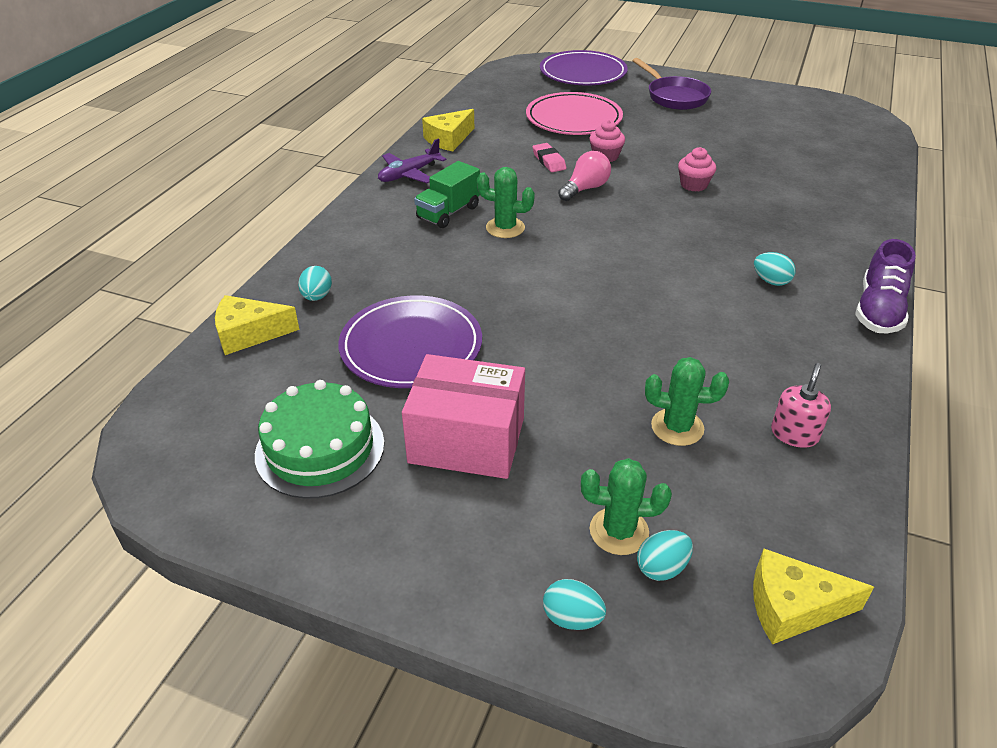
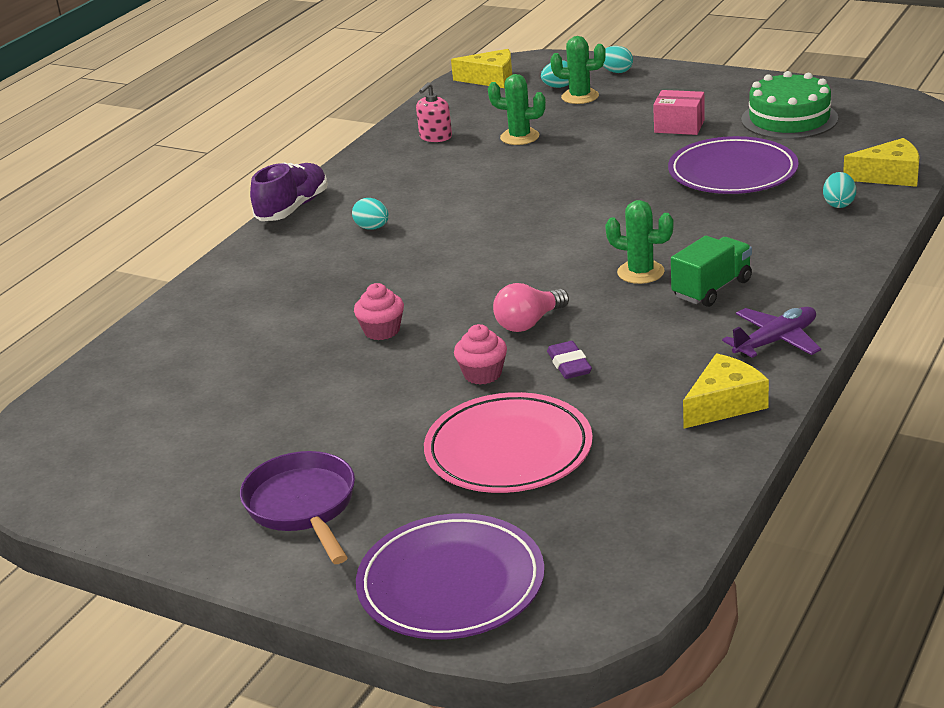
camera: 170 degrees left, 10 degrees down
(467, 440) = (679, 126): pink box -> pink box, size x0.58
(549, 161) = (569, 365): pink eraser -> purple eraser

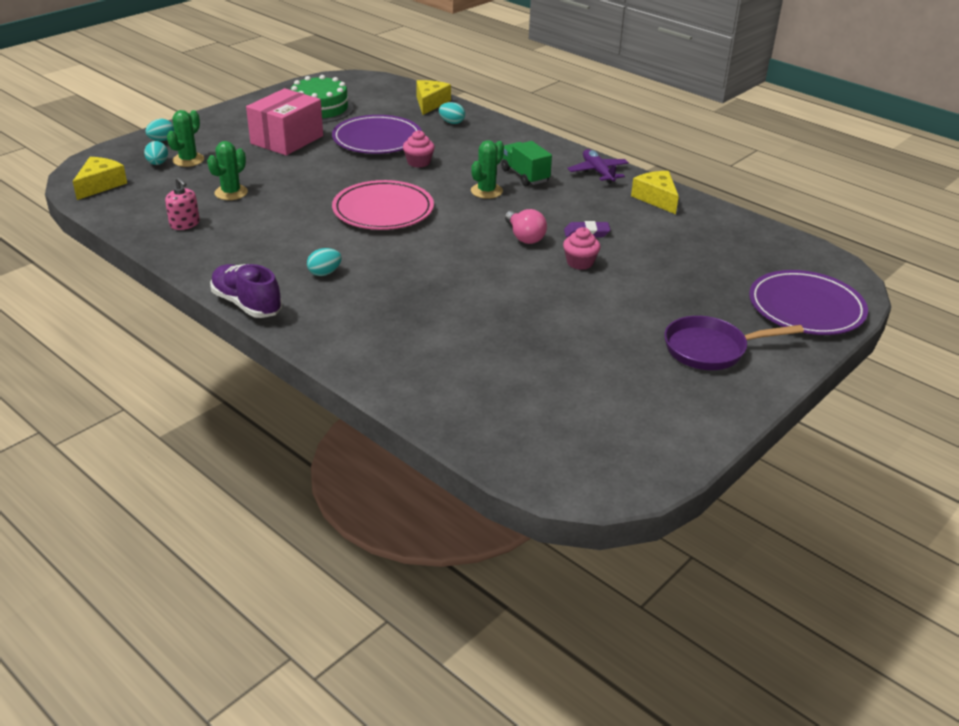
camera: 80 degrees left, 5 degrees up
(382, 331) = (495, 291): pink cupcake -> pink cupcake (418, 162)
(508, 450) = (674, 268): pink plate -> pink plate (383, 210)
(679, 126) = (287, 139): pink box -> pink box, size x1.72

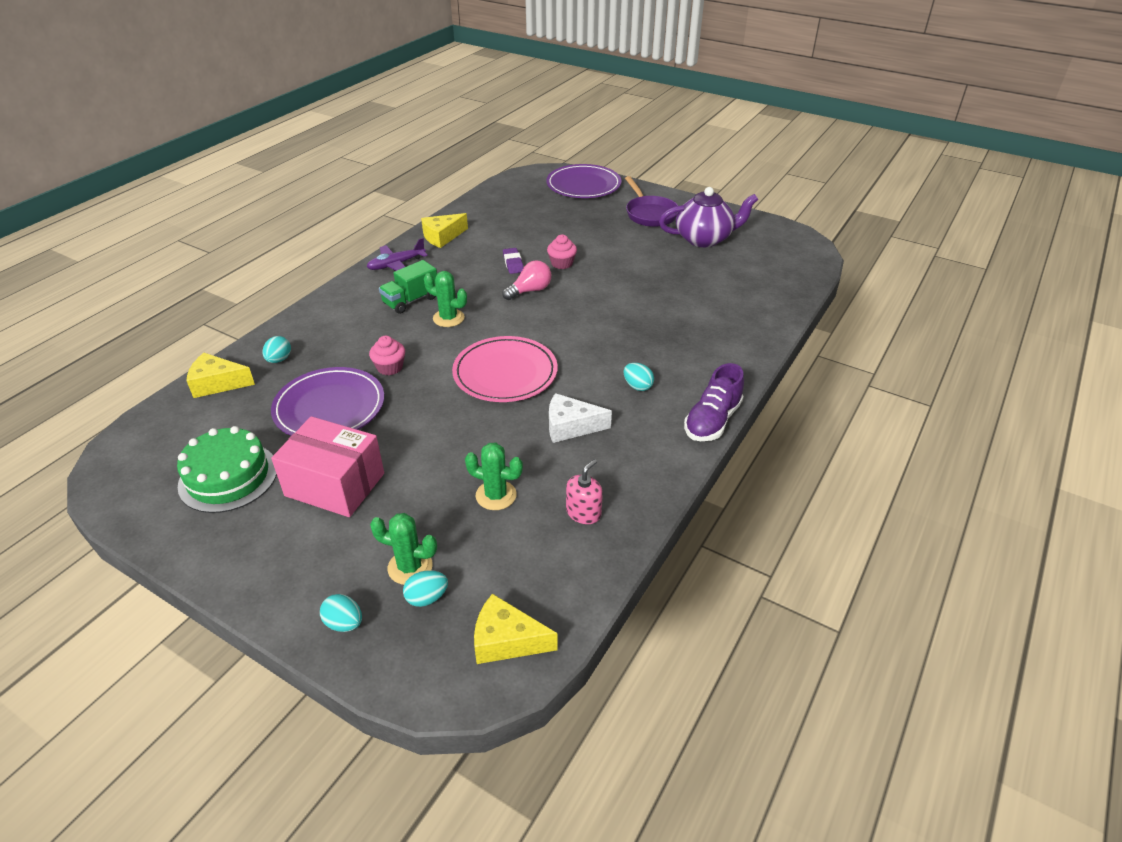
camera: 100 degrees left, 5 degrees up
(288, 231) = (570, 426): none -> white cheese
(627, 383) = (704, 239): none -> purple teapot

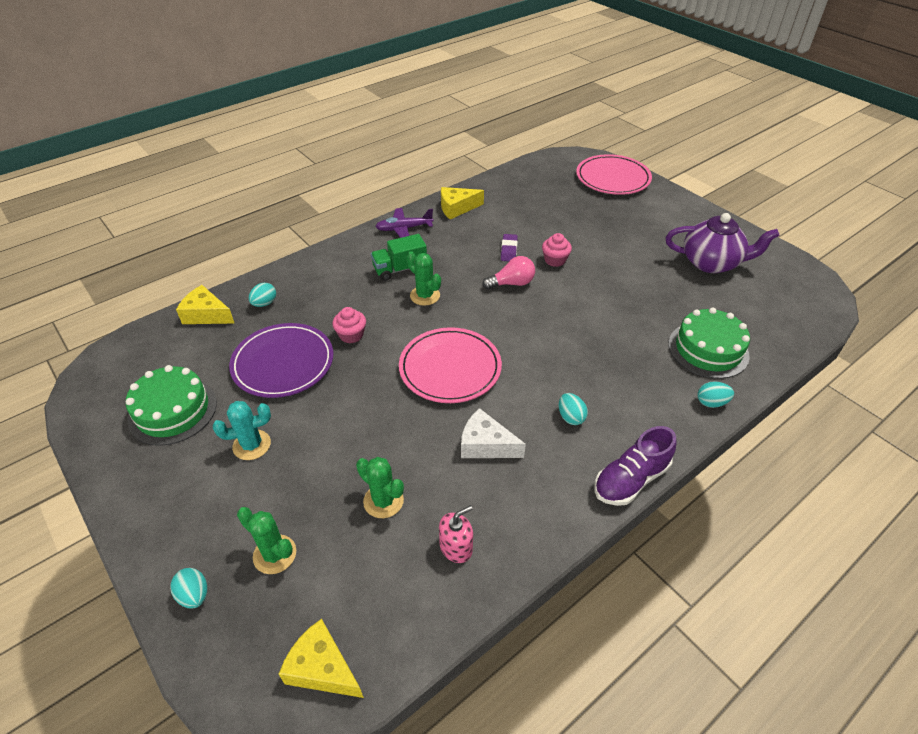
camera: 20 degrees right, 5 degrees up
(335, 484) = (252, 445): pink box -> turquoise cactus
(427, 598) = (274, 593): turquoise egg -> turquoise egg (711, 402)
(583, 185) = (612, 178): purple plate -> pink plate
(649, 214) = (666, 222): purple pan -> none
(732, 307) = (708, 349): none -> green cake

